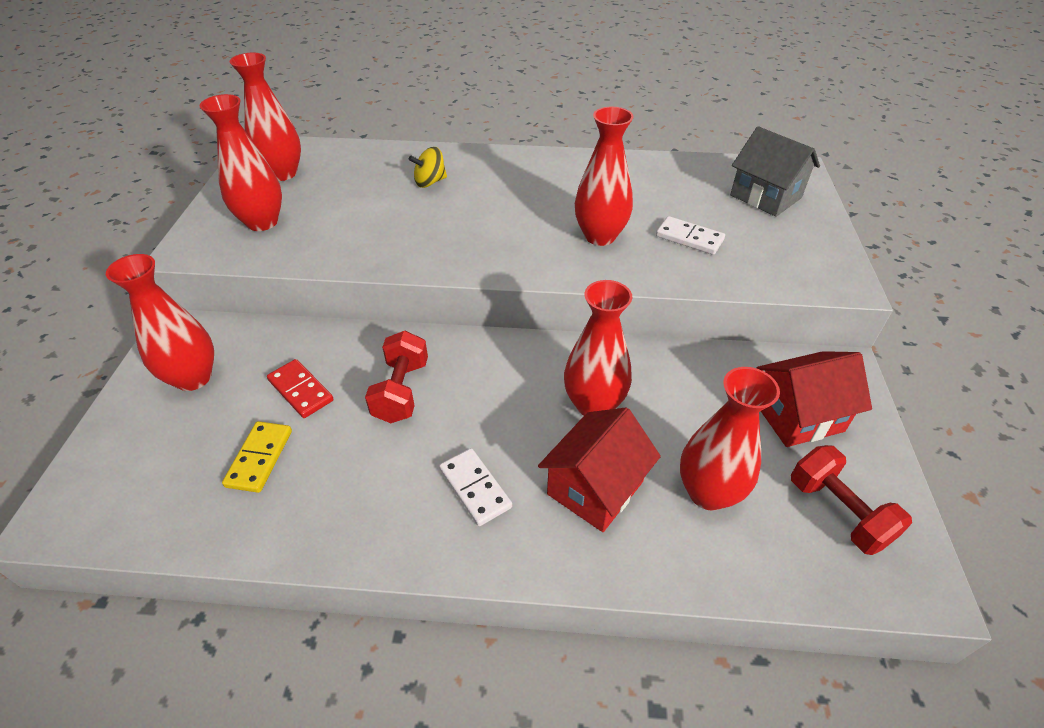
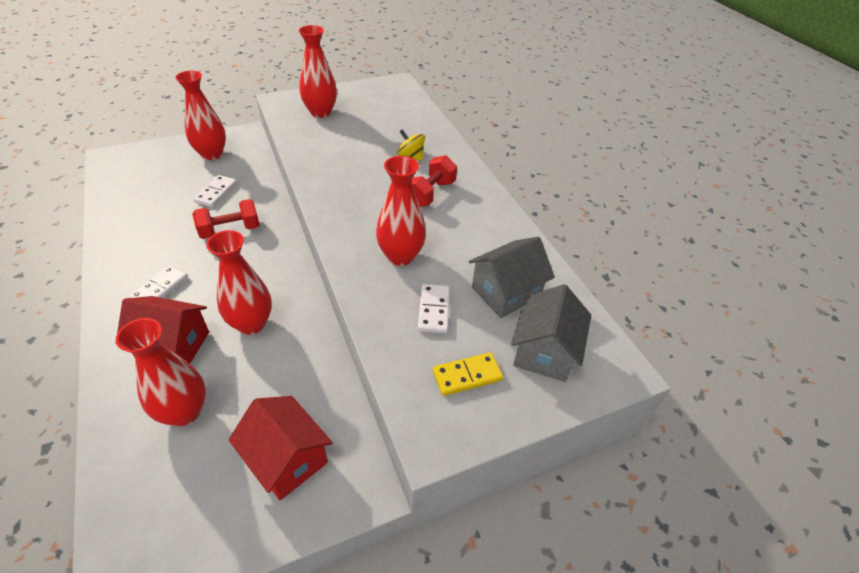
camera: 60 degrees right, 0 degrees up
(260, 458) = (161, 199): yellow domino -> yellow domino (467, 376)
(282, 173) = (375, 100): red vase -> none
(301, 390) = (216, 193): red domino -> white domino
(686, 192) = (505, 292): none -> grey house
(838, 512) = (184, 507): red dumbbell -> red dumbbell (430, 193)

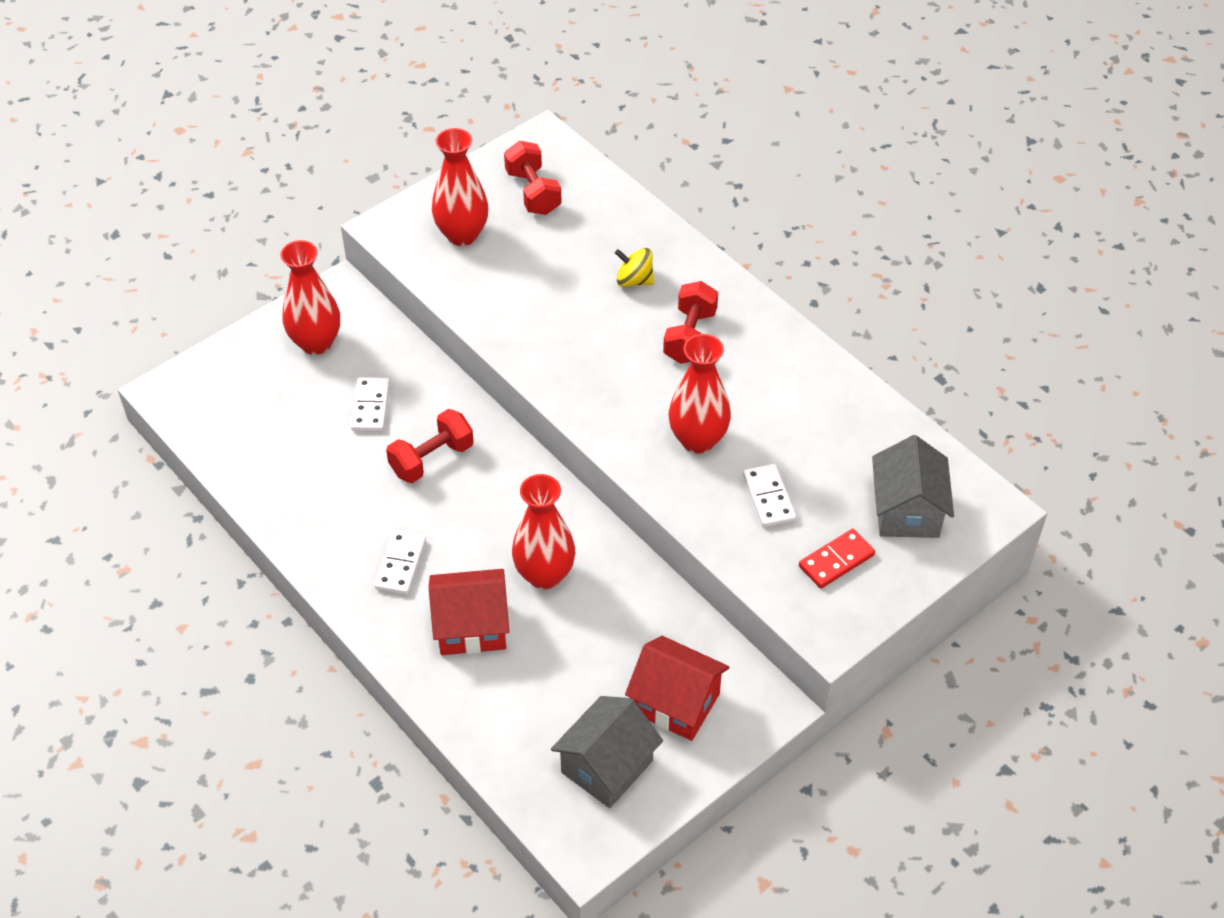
camera: 15 degrees left, 5 degrees up
(184, 412) = (536, 691): red vase -> none
(376, 103) = (533, 192): none -> red dumbbell
(467, 376) = (836, 561): yellow domino -> red domino
(505, 292) = (840, 452): grey house -> grey house (607, 766)

